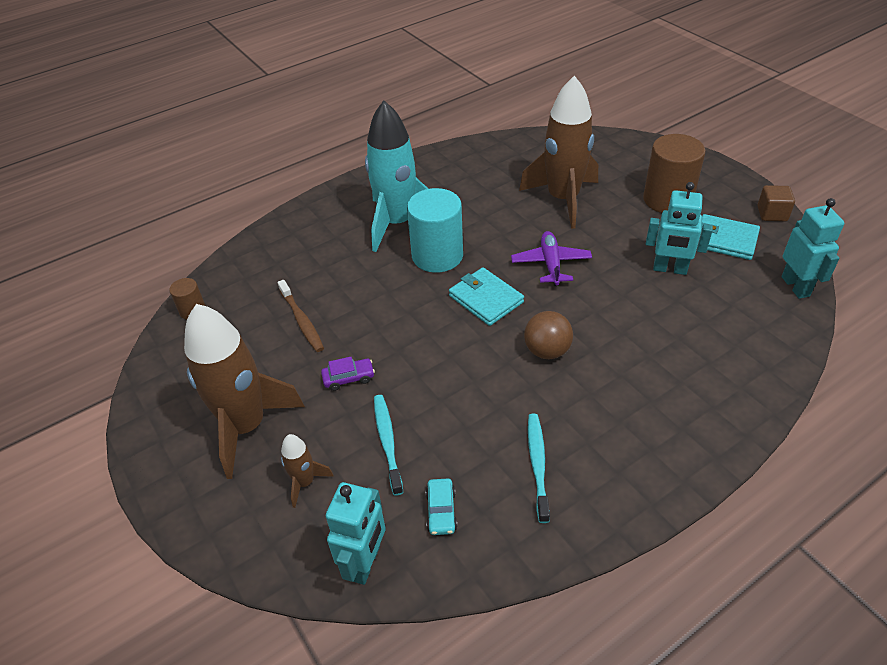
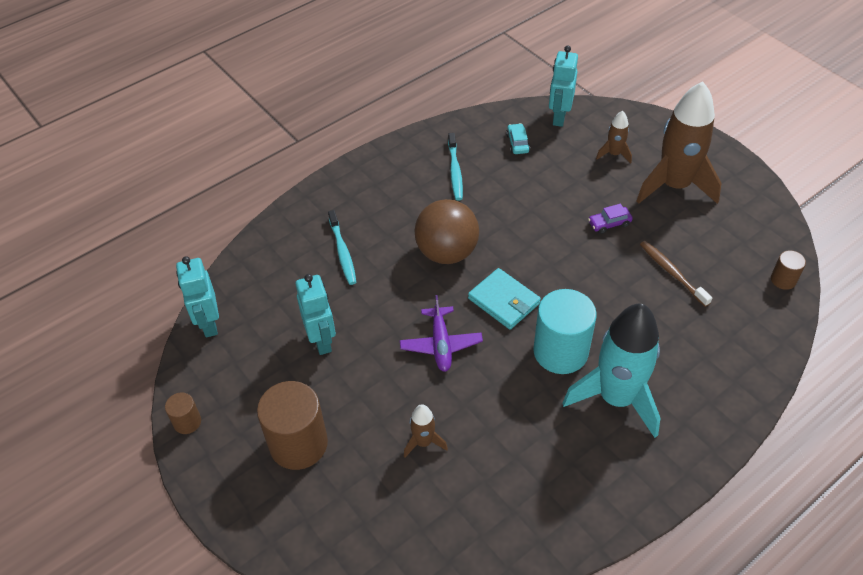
camera: 175 degrees right, 5 degrees up
(387, 442) = (564, 180): turquoise toothbrush -> turquoise toothbrush (342, 252)
(547, 351) = (447, 252): brown ball -> brown ball, size x1.56
(562, 199) = (423, 442): brown rocket -> brown rocket, size x0.45
(670, 269) = (322, 341): turquoise robot -> turquoise robot turned 60 degrees clockwise
(725, 240) = (254, 381): turquoise wallet -> none
(772, 214) = (187, 422): brown cube -> brown cylinder

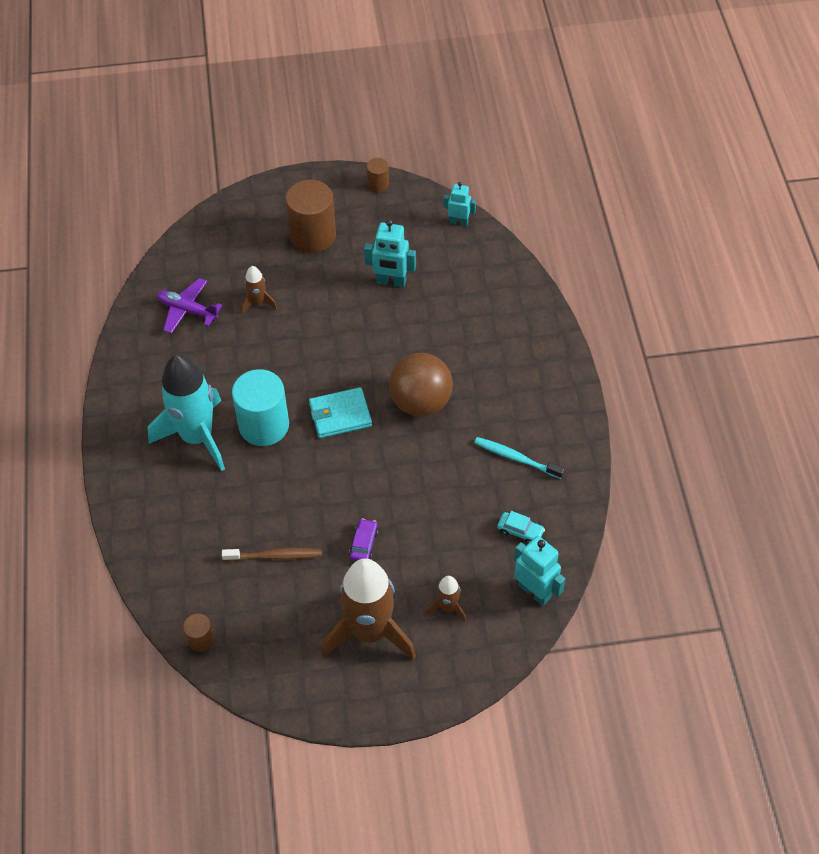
camera: 120 degrees right, 5 degrees up
(209, 324) = (459, 222): turquoise robot -> turquoise robot, size x0.65
(342, 252) = (473, 331): turquoise toothbrush -> none
(441, 344) = (331, 352): purple plane -> purple plane (187, 310)

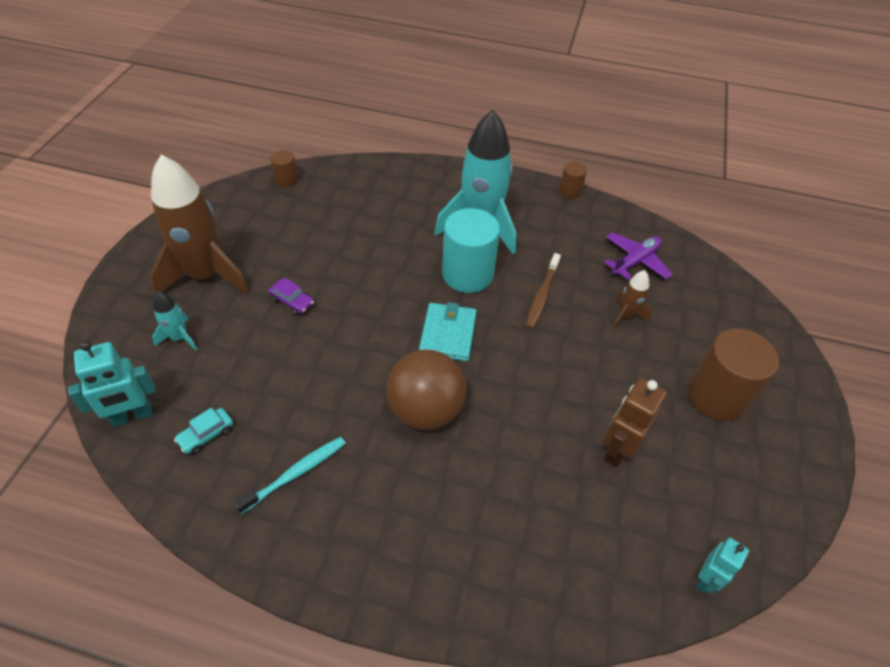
camera: 110 degrees right, 5 degrees down
(275, 556) = (326, 240): brown toothbrush -> brown toothbrush (542, 295)
(378, 184) = (800, 501): brown cylinder -> brown cylinder (570, 191)
(391, 282) = (617, 450): turquoise robot -> brown robot
(448, 607) = (179, 338): brown rocket -> turquoise rocket

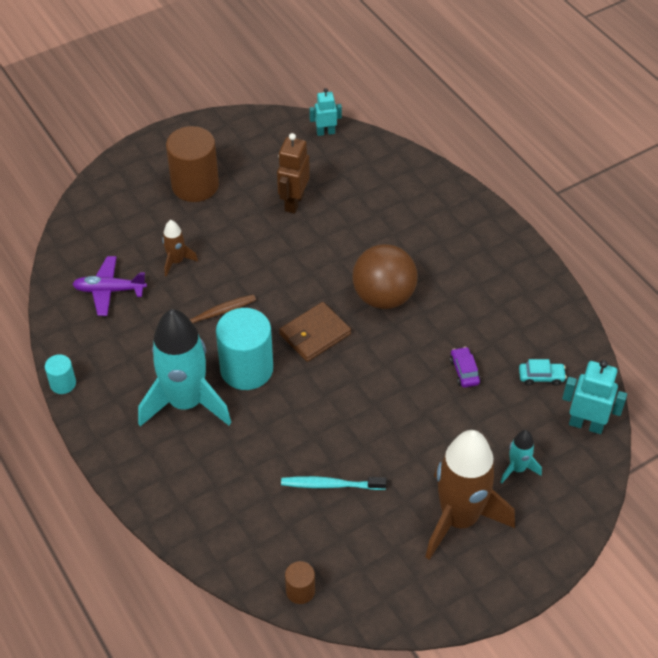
camera: 135 degrees left, 0 degrees up
(292, 301) = (406, 441): purple car -> purple car (464, 371)
(295, 473) = (499, 315): turquoise toothbrush -> turquoise toothbrush (330, 485)
(448, 334) = (315, 334): turquoise wallet -> brown wallet
(570, 191) = (63, 384): brown cylinder -> turquoise cylinder
(617, 450) = (293, 202): brown robot -> brown robot turned 120 degrees clockwise

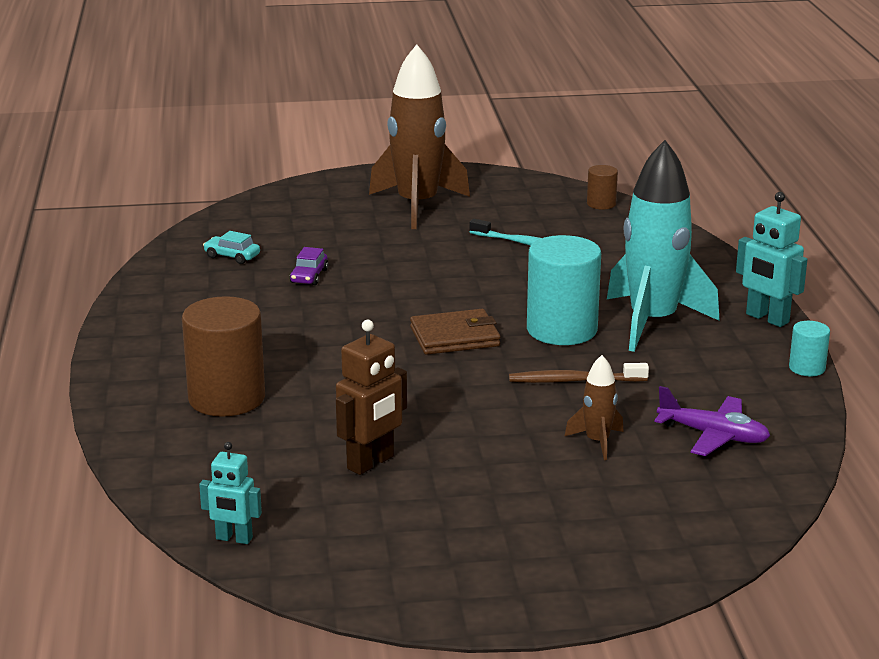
camera: 155 degrees left, 25 degrees down
(195, 185) = (513, 524): brown cylinder -> brown cylinder (227, 398)
(383, 297) = (339, 346): brown ball -> none
(517, 468) = (329, 217): turquoise rocket -> none
(586, 424) = (229, 224): turquoise robot -> turquoise robot (767, 318)

